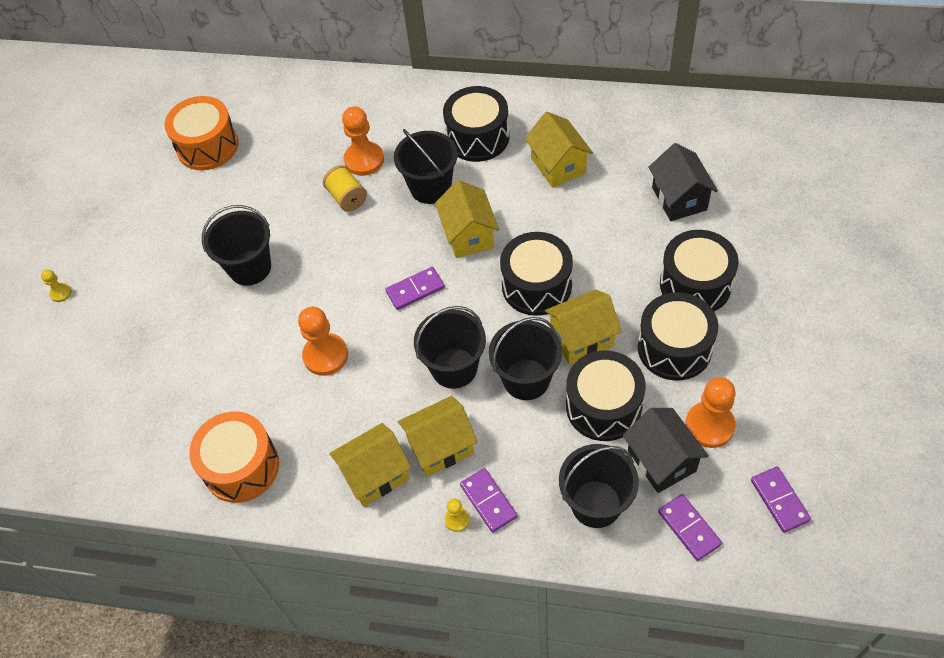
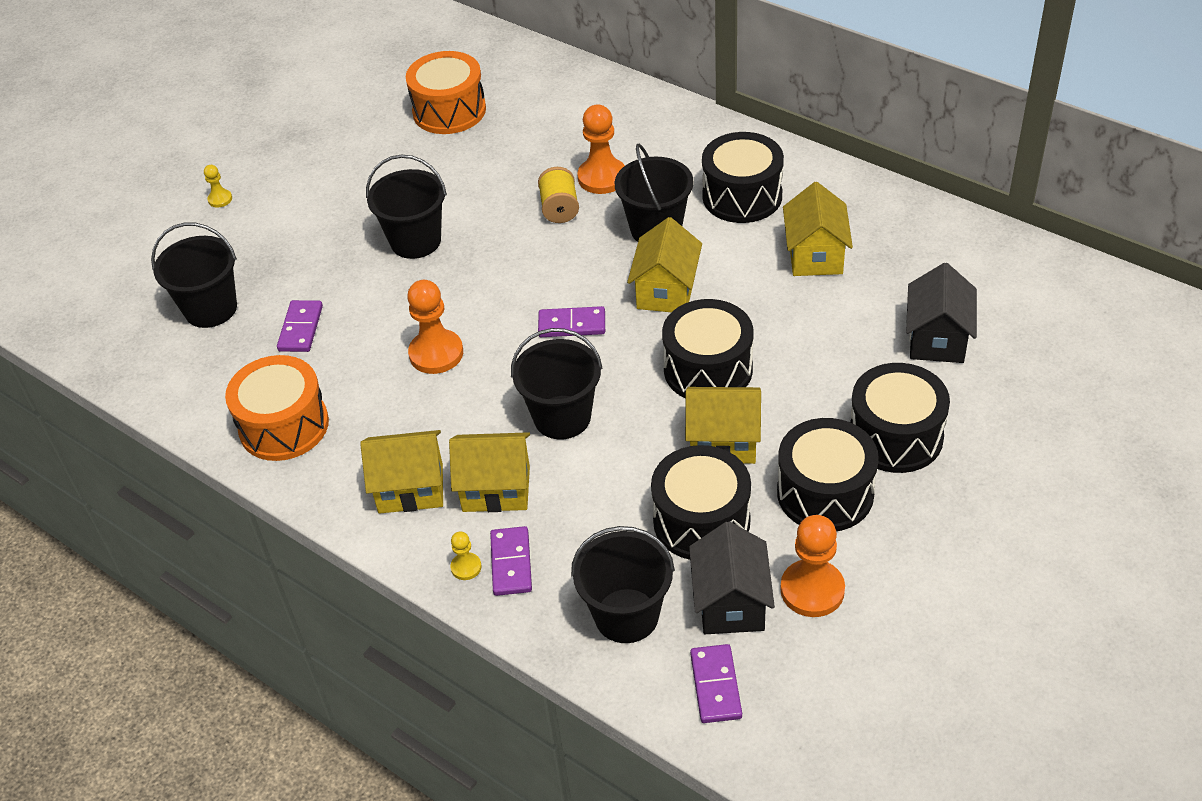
camera: 25 degrees right, 10 degrees down
(526, 379) = (633, 459): black bucket -> black bucket (211, 309)
(779, 500) = (843, 703): purple domino -> purple domino (300, 328)

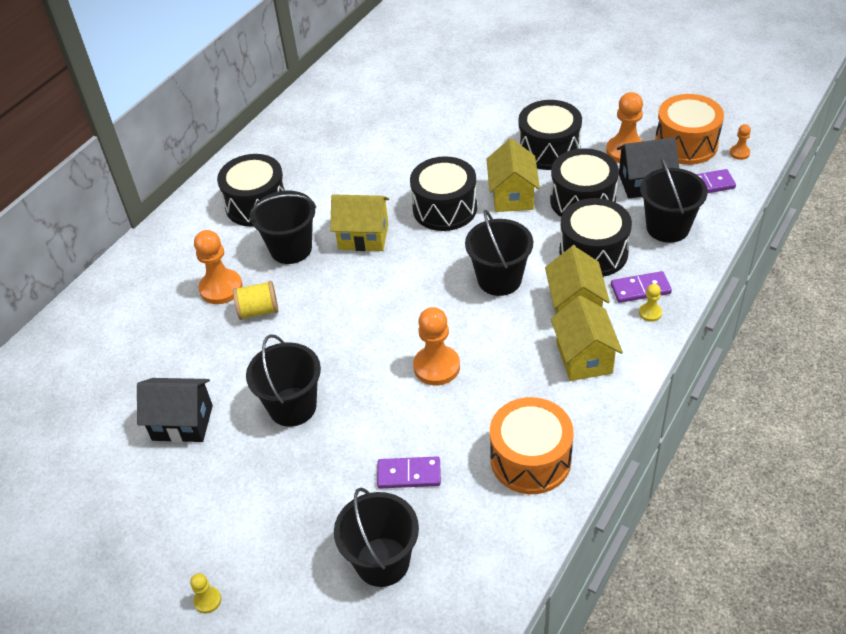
camera: 95 degrees left, 0 degrees up
(449, 111) = (97, 414): orange drum -> orange drum (686, 144)
(572, 325) = (400, 286): purple domino -> none
(792, 751) = (739, 153): none -> orange pawn
(815, 255) = (327, 164): yellow house -> none
(895, 436) = (497, 123): black drum -> black drum (593, 252)
(937, 339) = (411, 109): black house -> black house (182, 423)

